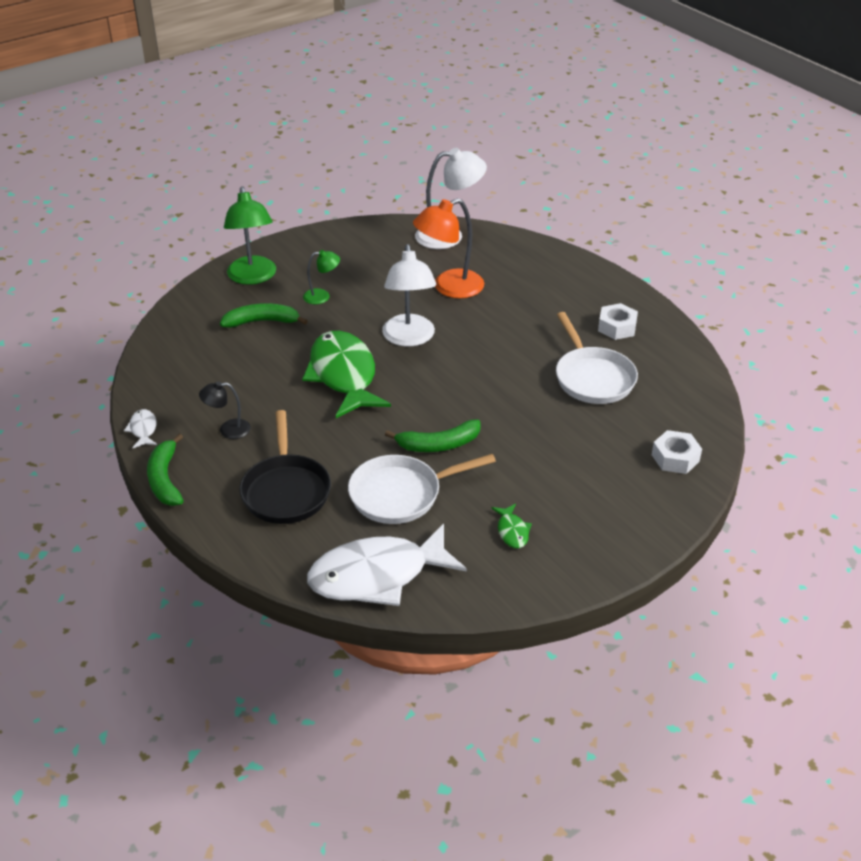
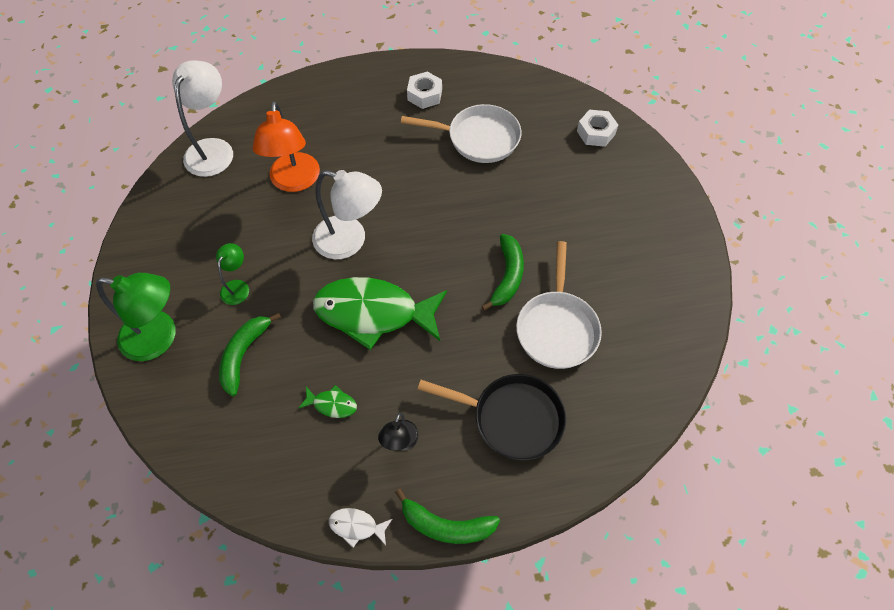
camera: 65 degrees left, 20 degrees up
(377, 575) = (647, 382): white fish -> none
(512, 531) = (632, 267): green fish -> green fish (332, 404)

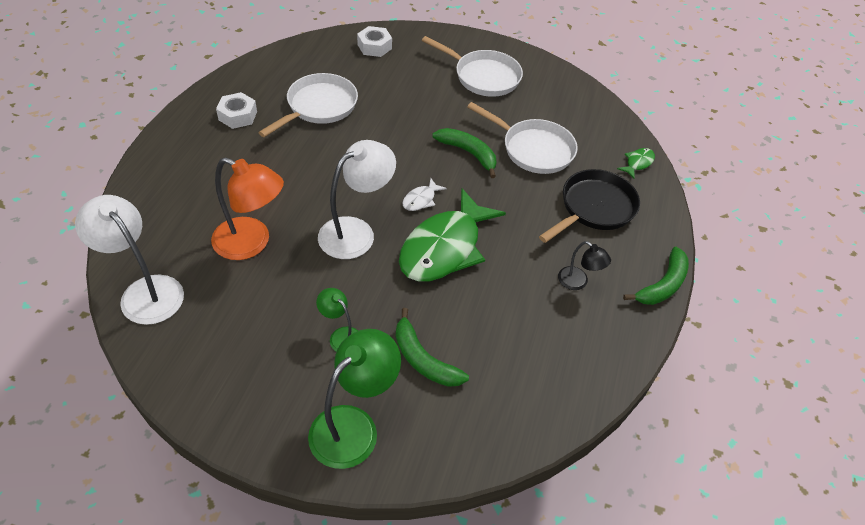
camera: 65 degrees left, 10 degrees down
(332, 404) = (517, 313): green fish -> green fish (638, 163)
(357, 526) = (638, 342): white fish -> white fish (421, 199)
(631, 237) = (483, 76): none -> white pan

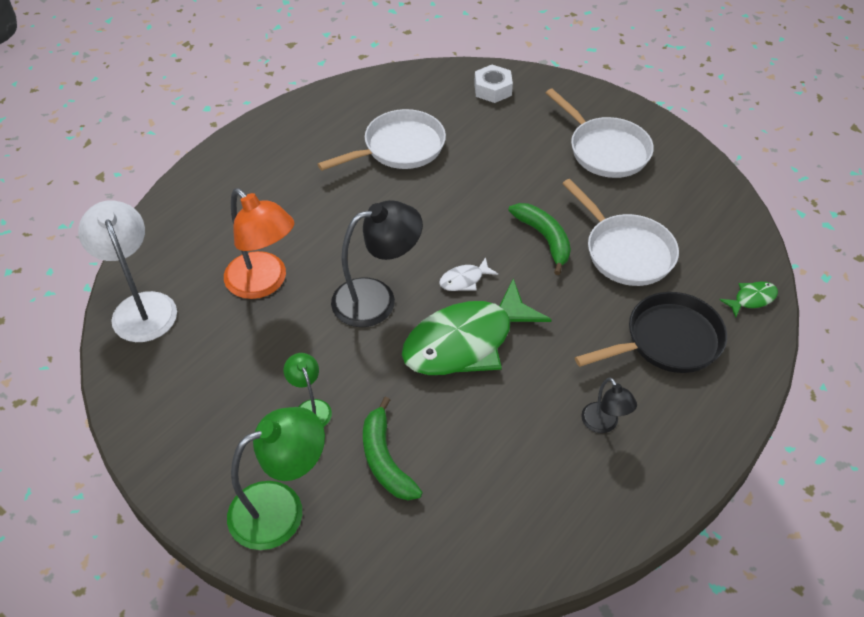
camera: 25 degrees right, 0 degrees up
(238, 116) = (309, 140): white nut -> none
(356, 232) = (377, 298): white lamp -> black lamp
(662, 285) = (709, 457): green banana -> none

